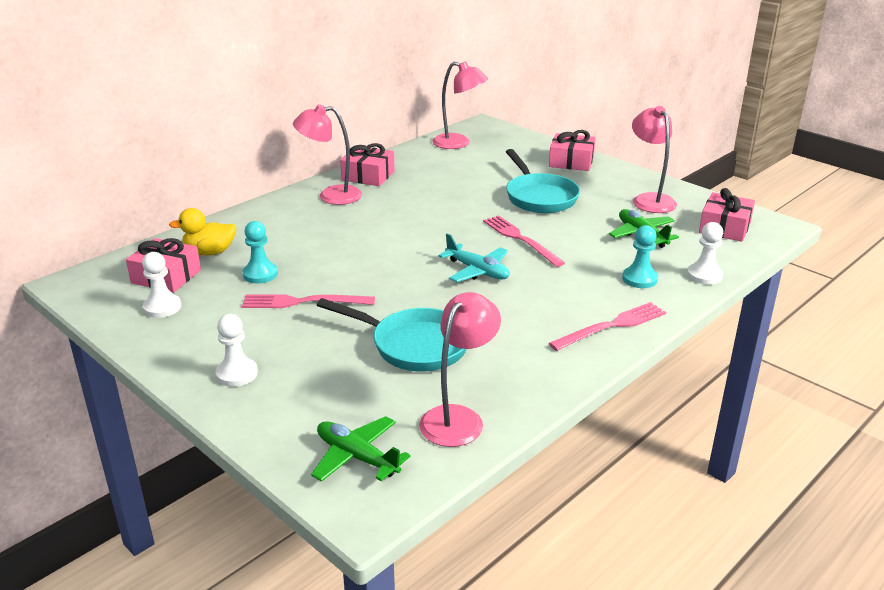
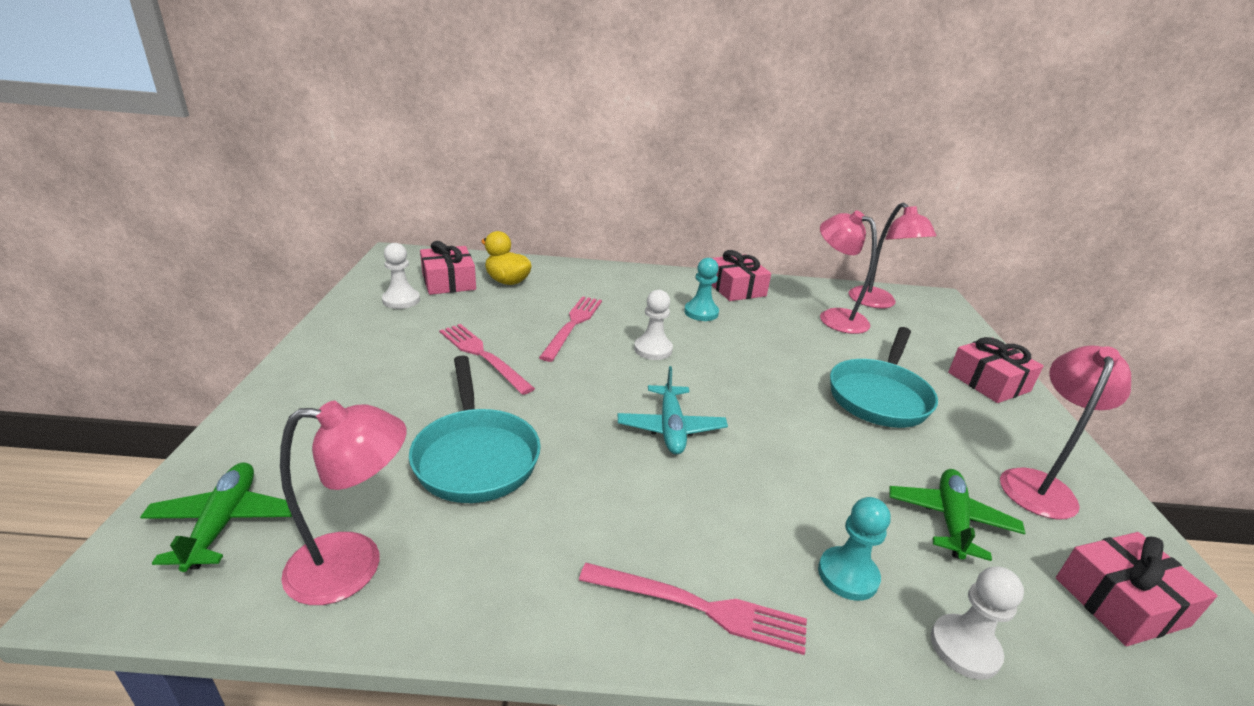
camera: 45 degrees right, 0 degrees up
(237, 374) = (328, 379): white pawn -> white pawn (653, 349)
(260, 274) = (502, 316): turquoise pawn -> turquoise pawn (701, 312)
(331, 195) = (674, 288): pink lamp -> pink lamp (834, 317)
(520, 239) = (777, 426): pink fork -> pink fork (573, 325)

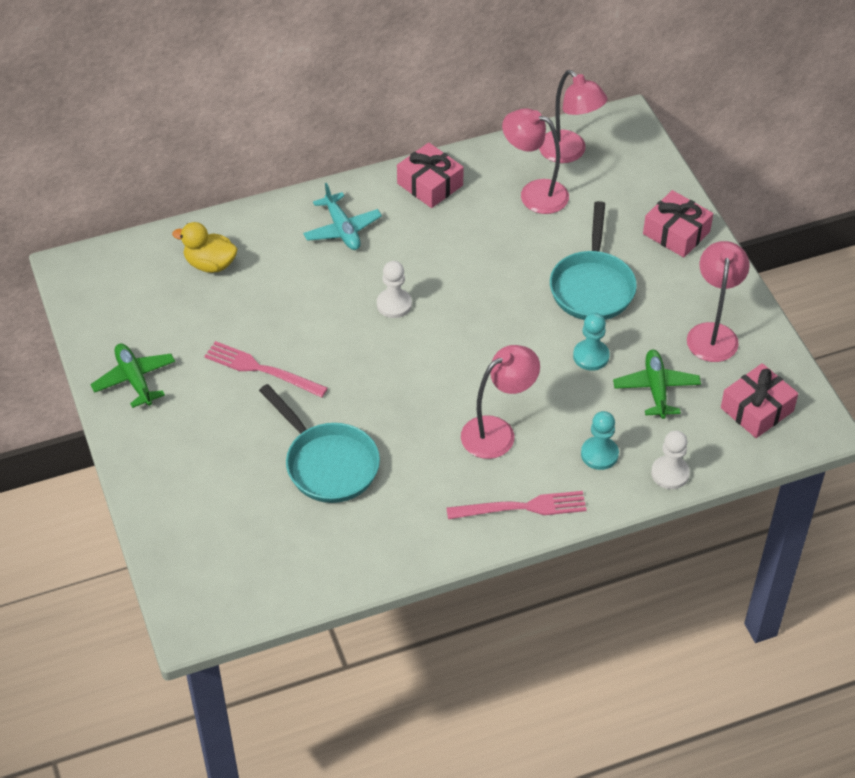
camera: 20 degrees left, 20 degrees up
(223, 523) = (213, 570): green plane -> green plane (134, 380)
(354, 565) = (314, 562): pink lamp -> pink lamp (497, 432)
(401, 300) = (137, 332): white pawn -> none
(448, 281) = (156, 288): pink gift -> none
(573, 325) = (310, 301): pink fork -> none
(671, 428) = (447, 384): turquoise plane -> turquoise plane (342, 229)
(701, 312) = (413, 236): turquoise pawn -> turquoise pawn (591, 356)

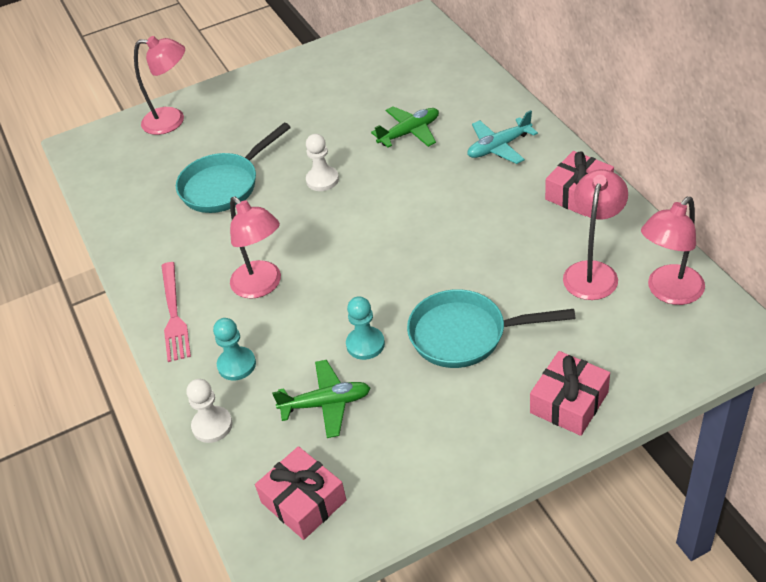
camera: 90 degrees right, 5 degrees down
(134, 380) = (306, 71): green plane -> green plane (409, 133)
(210, 264) = (436, 82): yellow duck -> none
(261, 369) = (323, 131): pink fork -> none
(394, 304) = (411, 195): white pawn -> white pawn (322, 180)
(713, 333) = (414, 450): pink lamp -> pink lamp (172, 121)

